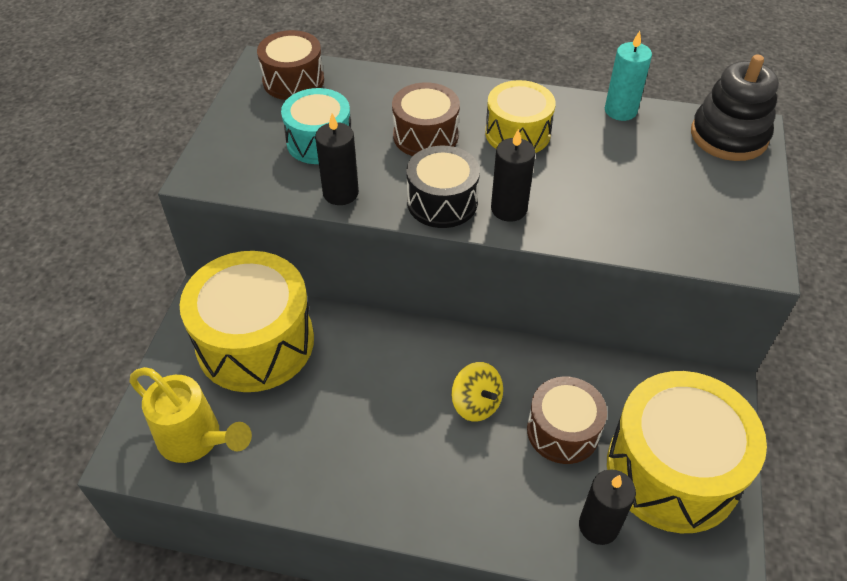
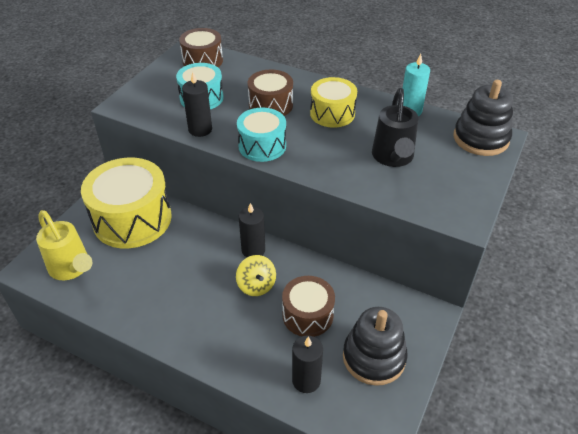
camera: 15 degrees right, 5 degrees down
(442, 202) = (262, 146): black drum -> turquoise drum
(509, 209) = (304, 157): black candle -> black candle (253, 250)
(628, 186) = (393, 158): none -> black watering can
(672, 470) = (374, 357): yellow drum -> black stacking toy

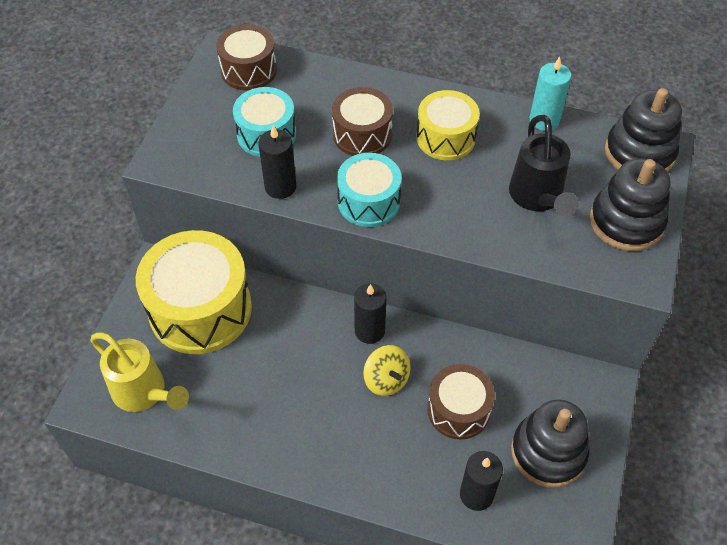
camera: 10 degrees left, 10 degrees up
(460, 181) = (626, 222): none -> black stacking toy

